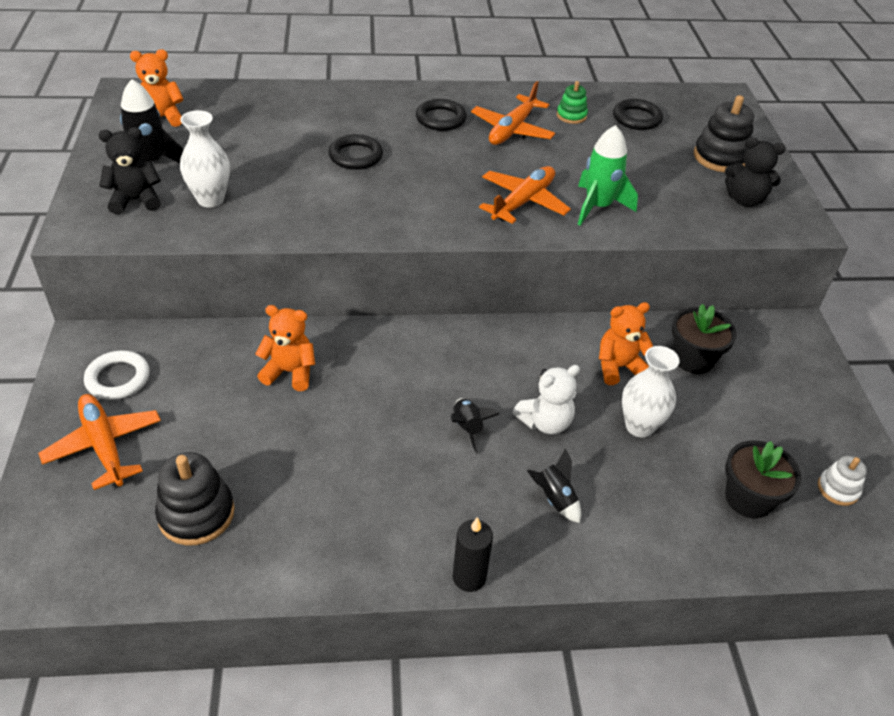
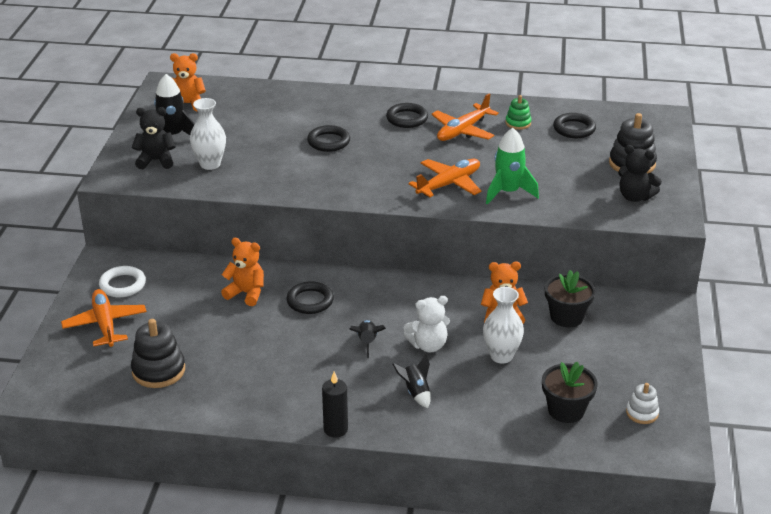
camera: 15 degrees right, 10 degrees down
(376, 374) = (310, 301): none -> black ring

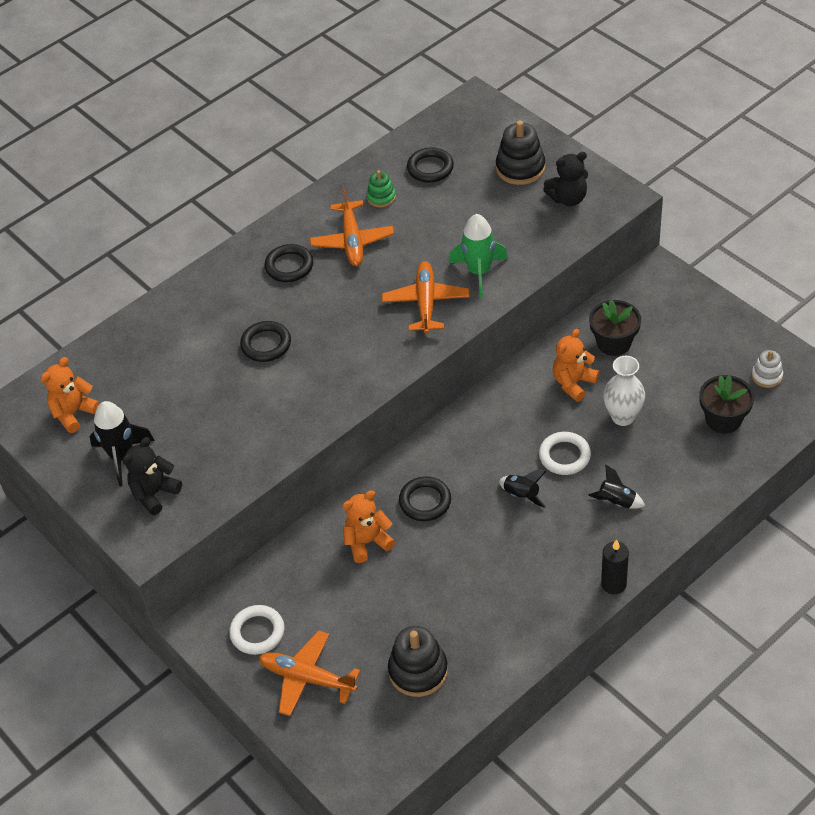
camera: 45 degrees left, 15 degrees up
(210, 164) = (207, 454): white vase -> none
(428, 345) = (564, 456): white teddy bear -> white ring

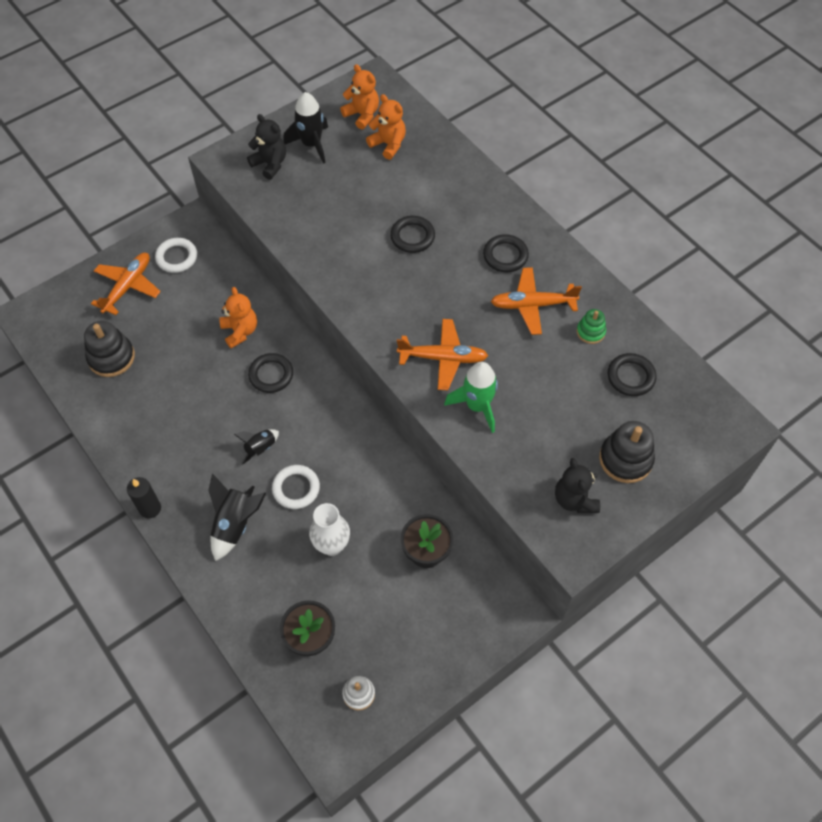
camera: 90 degrees right, 10 degrees up
(573, 383) = (381, 508): orange teddy bear -> orange teddy bear (388, 144)
(616, 502) = (235, 524): black rocket -> black rocket, size x1.63

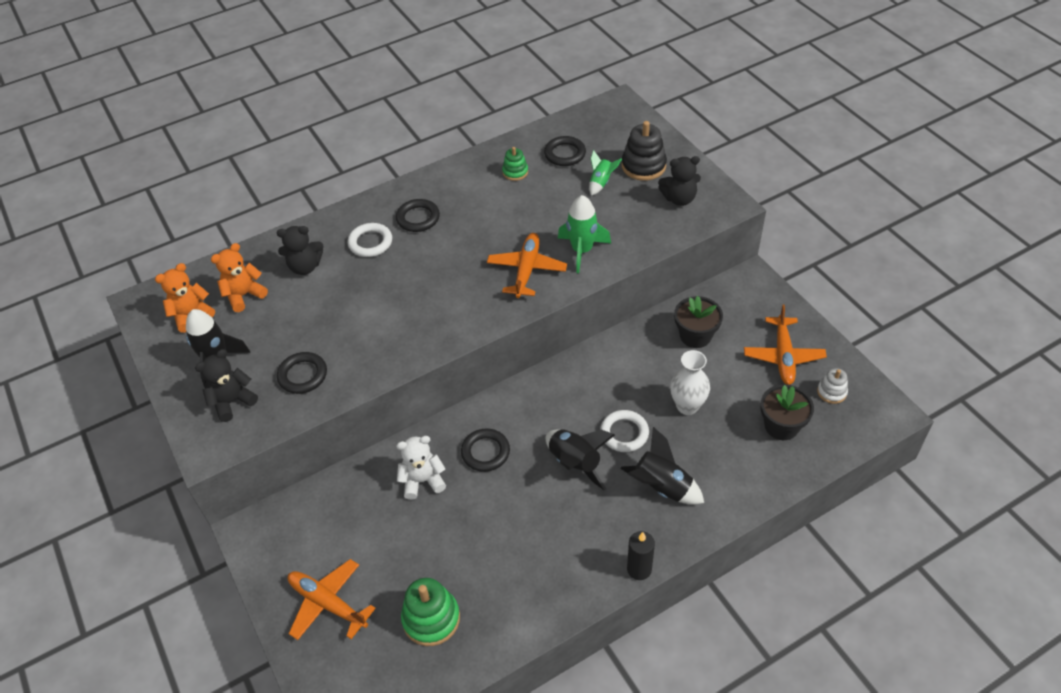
camera: 80 degrees left, 10 degrees down
(111, 357) = (431, 619): black stacking toy -> green stacking toy
(177, 257) = (298, 548): white ring -> white ring (370, 243)
(240, 331) = (422, 481): orange teddy bear -> white teddy bear
(260, 448) = (575, 463): black rocket -> black rocket, size x1.63
(412, 236) = (375, 283): black ring -> black ring (303, 375)
(428, 180) = (305, 267): none -> black teddy bear
(532, 305) = (479, 205): orange plane -> orange plane (783, 356)
(588, 417) = (601, 182): none -> green rocket

